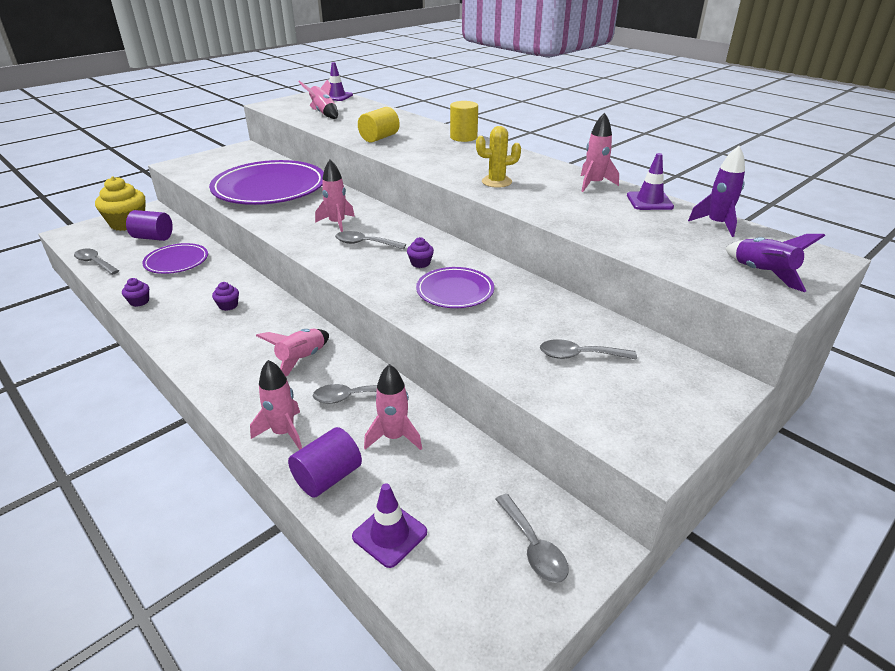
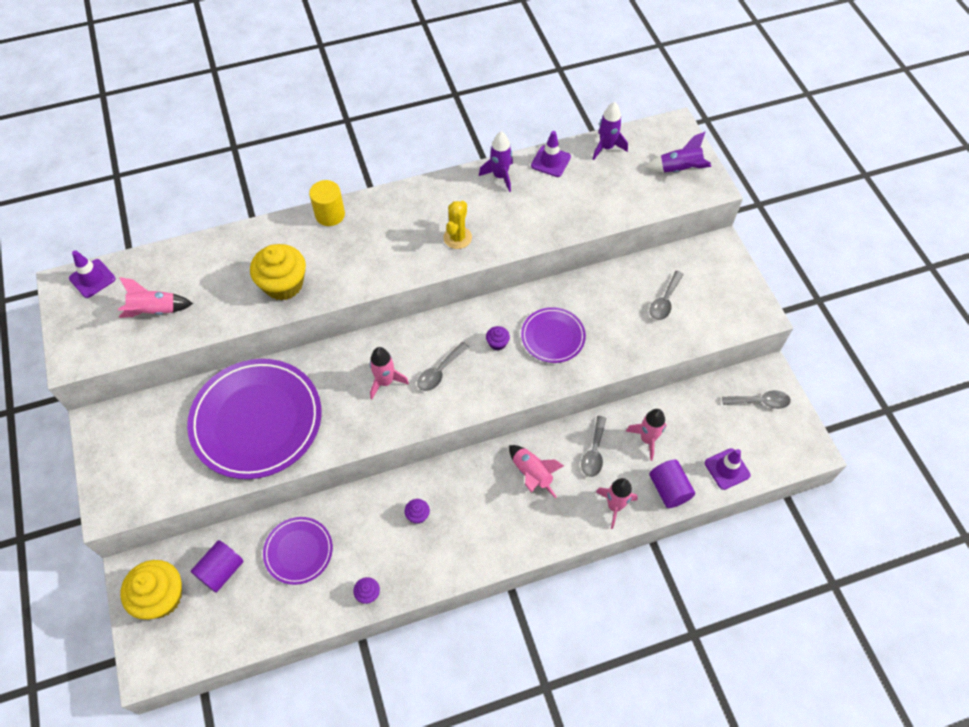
camera: 65 degrees left, 25 degrees up
(95, 263) = (252, 636): grey spoon -> none
(379, 138) = (283, 284): yellow cylinder -> yellow cupcake
(594, 184) = (500, 176): pink rocket -> purple rocket

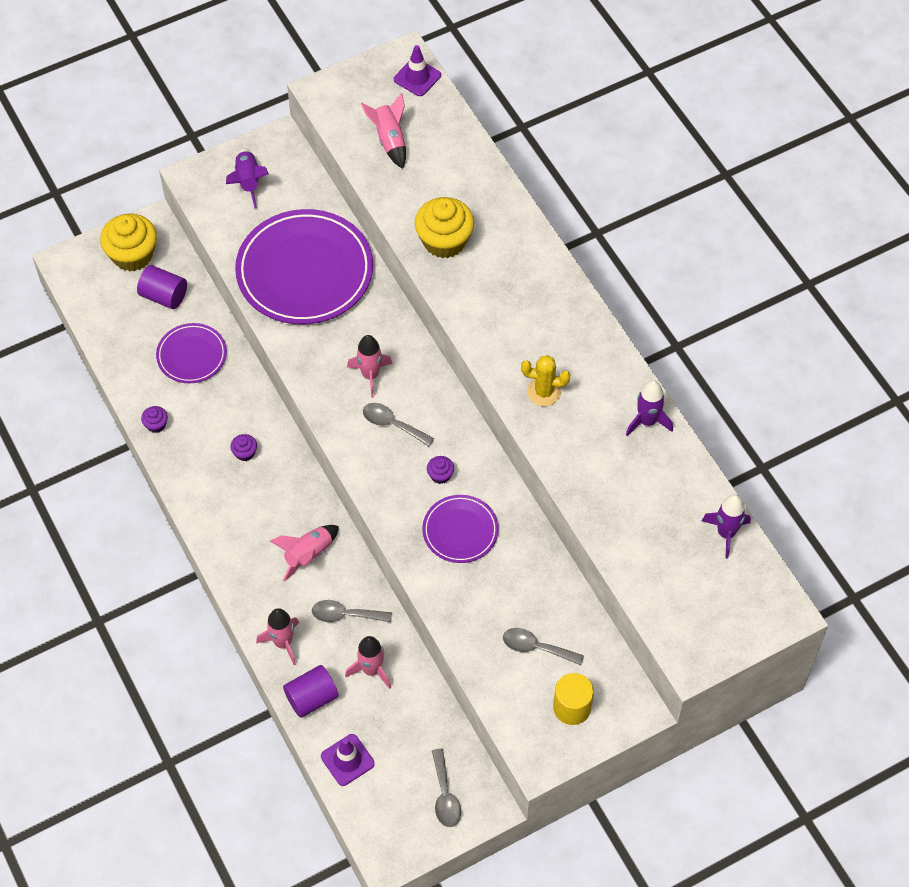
camera: 80 degrees right, 0 degrees up
(330, 214) = (547, 262): yellow cylinder -> yellow cylinder (572, 707)
(550, 161) = (686, 473): purple traffic cone -> none
(679, 169) = (711, 622): purple rocket -> purple rocket (248, 181)

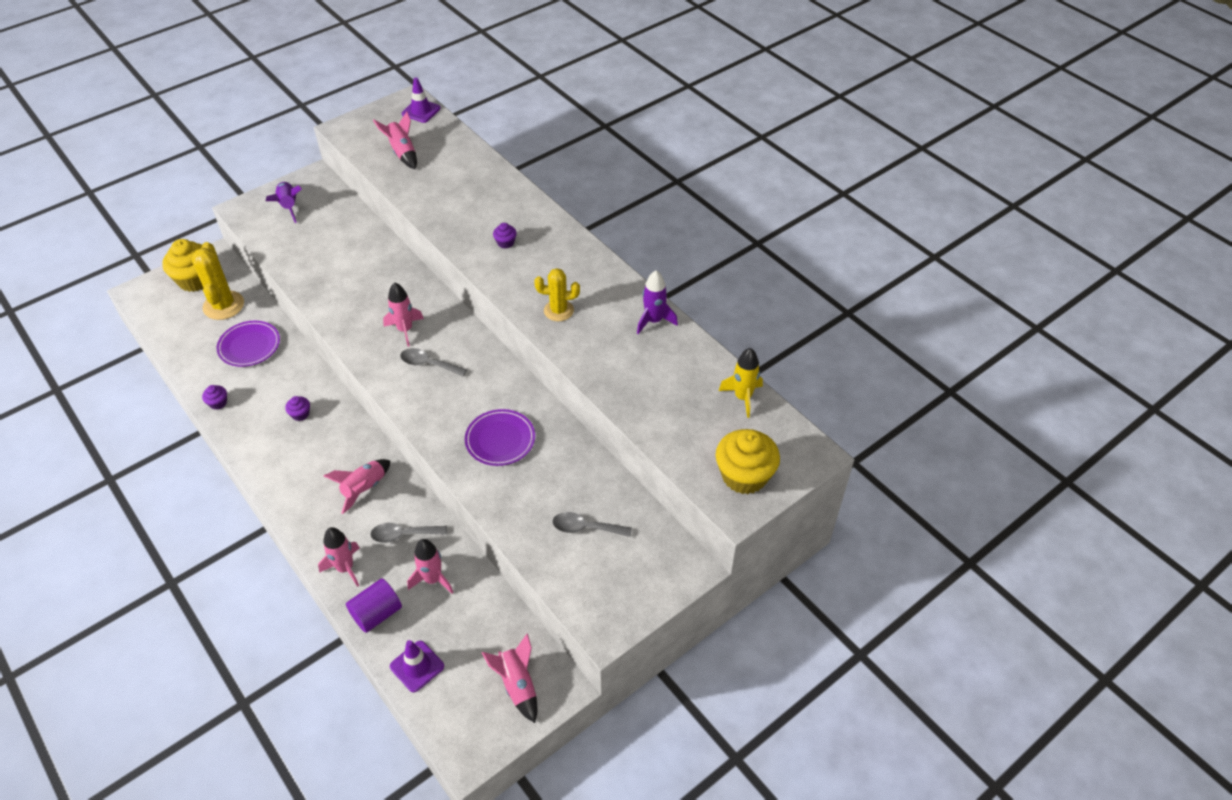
camera: 10 degrees left, 10 degrees down
(164, 296) = (223, 305): purple cylinder -> yellow cactus
(305, 271) = (341, 262): purple plate -> none
(440, 475) = (476, 398): purple cupcake -> purple cupcake (505, 243)
(444, 241) = (456, 214): yellow cupcake -> yellow cupcake (744, 476)
(445, 795) = (517, 684): grey spoon -> pink rocket
(572, 707) = (628, 576): yellow cylinder -> none
(726, 533) = (742, 397): purple rocket -> yellow rocket

